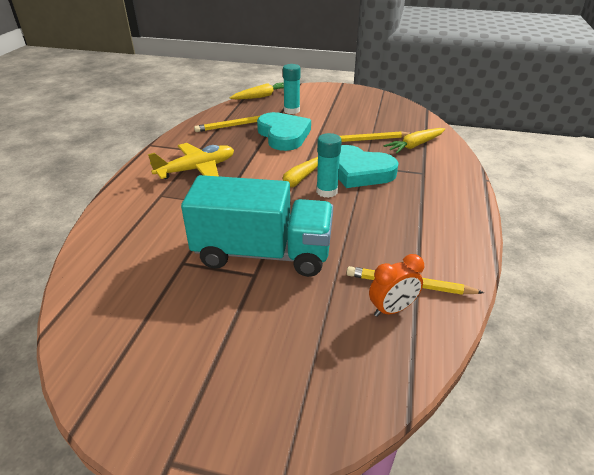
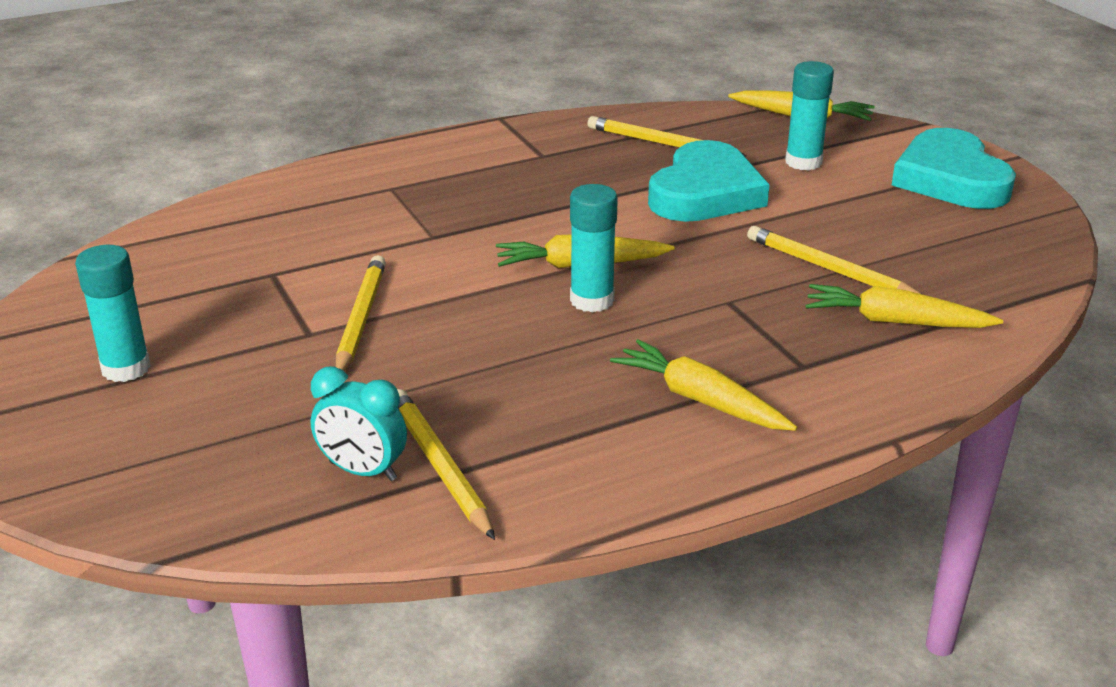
camera: 50 degrees right, 5 degrees down
(197, 169) = (491, 179): yellow plane -> none
(204, 356) = (126, 368): none -> turquoise glue stick
(262, 253) = (361, 318): turquoise truck -> yellow pencil
(359, 171) = (701, 304): turquoise heart -> turquoise heart (950, 179)
(392, 309) = (363, 471): orange clock -> turquoise clock
(424, 202) = (700, 400): none -> yellow carrot

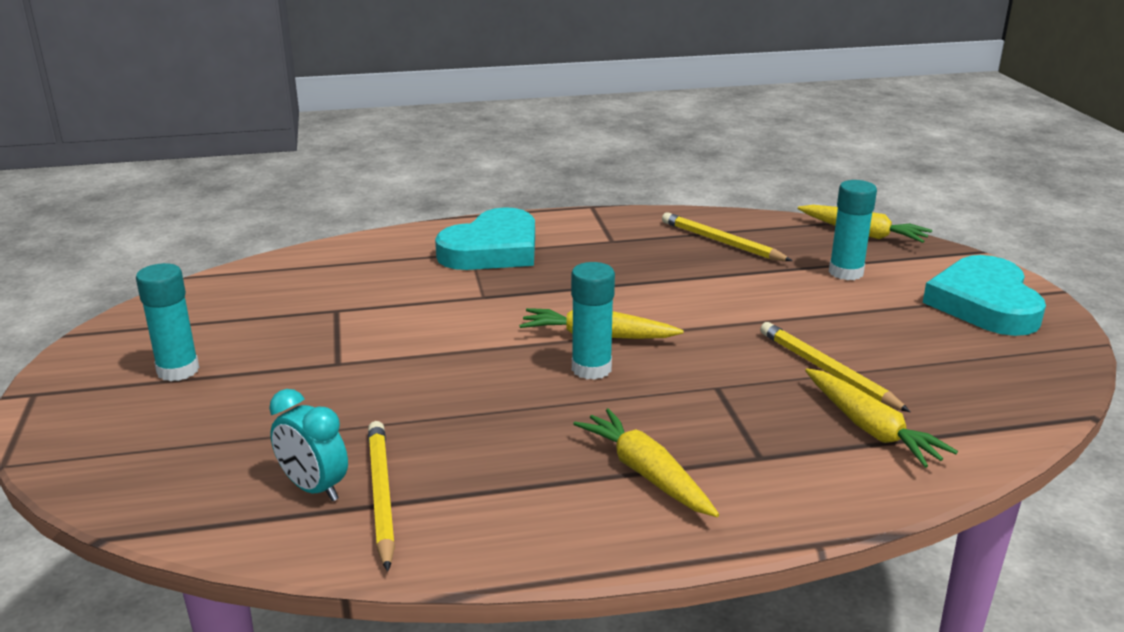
camera: 15 degrees right, 5 degrees down
(361, 318) = (386, 356): yellow pencil -> none
(705, 193) = (741, 288): turquoise heart -> turquoise heart (492, 250)
(895, 321) = (870, 428): yellow carrot -> yellow carrot turned 150 degrees counterclockwise

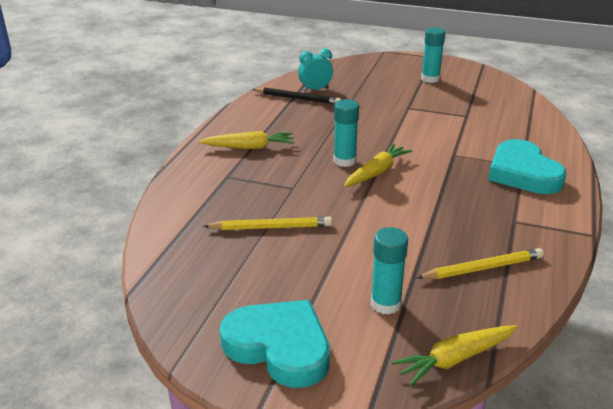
camera: 120 degrees right, 5 degrees up
(382, 495) = (298, 99): yellow pencil -> black pencil
(870, 428) = (210, 214): yellow carrot -> none

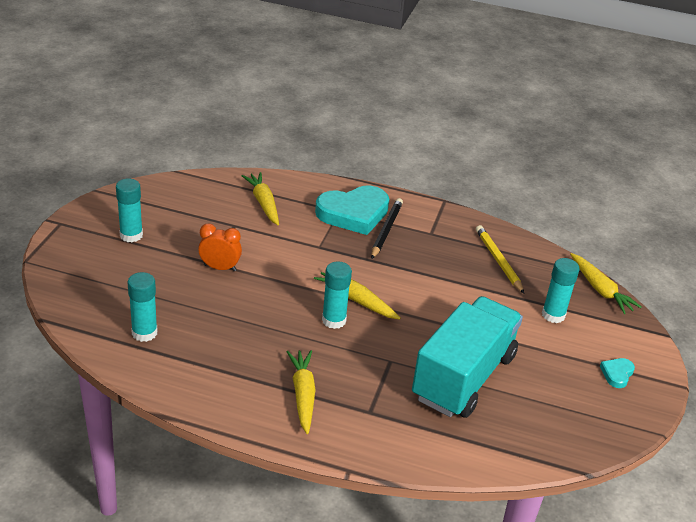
camera: 95 degrees left, 5 degrees up
(271, 227) = (463, 377): yellow pencil -> turquoise truck
(279, 347) = (617, 374): turquoise heart -> turquoise heart, size x0.44
(298, 99) = (171, 350): black pencil -> black pencil (386, 230)
(315, 89) = (144, 333): turquoise clock -> turquoise glue stick
(402, 112) = (220, 268): none -> orange clock
(509, 127) = (263, 203): none -> yellow carrot

